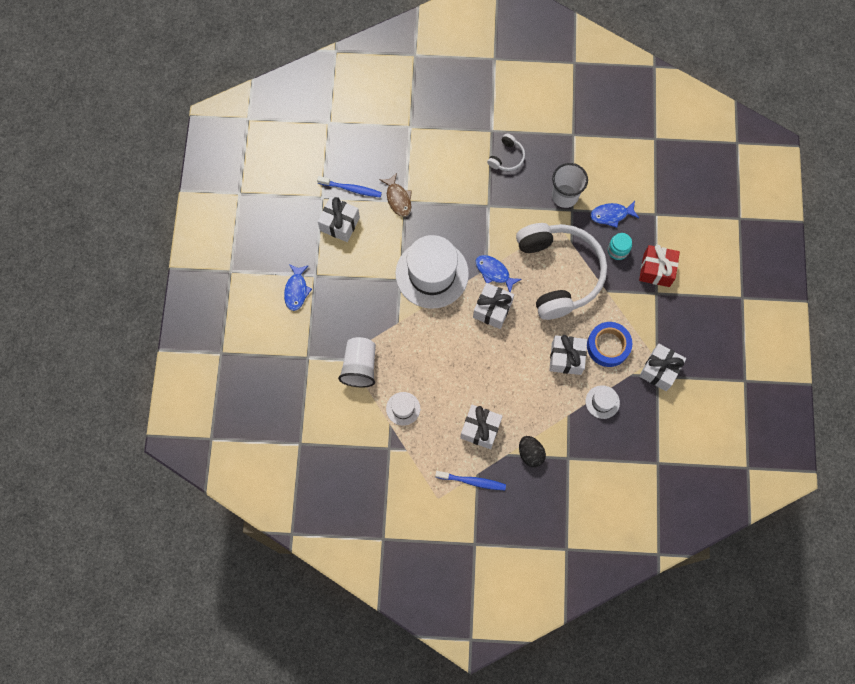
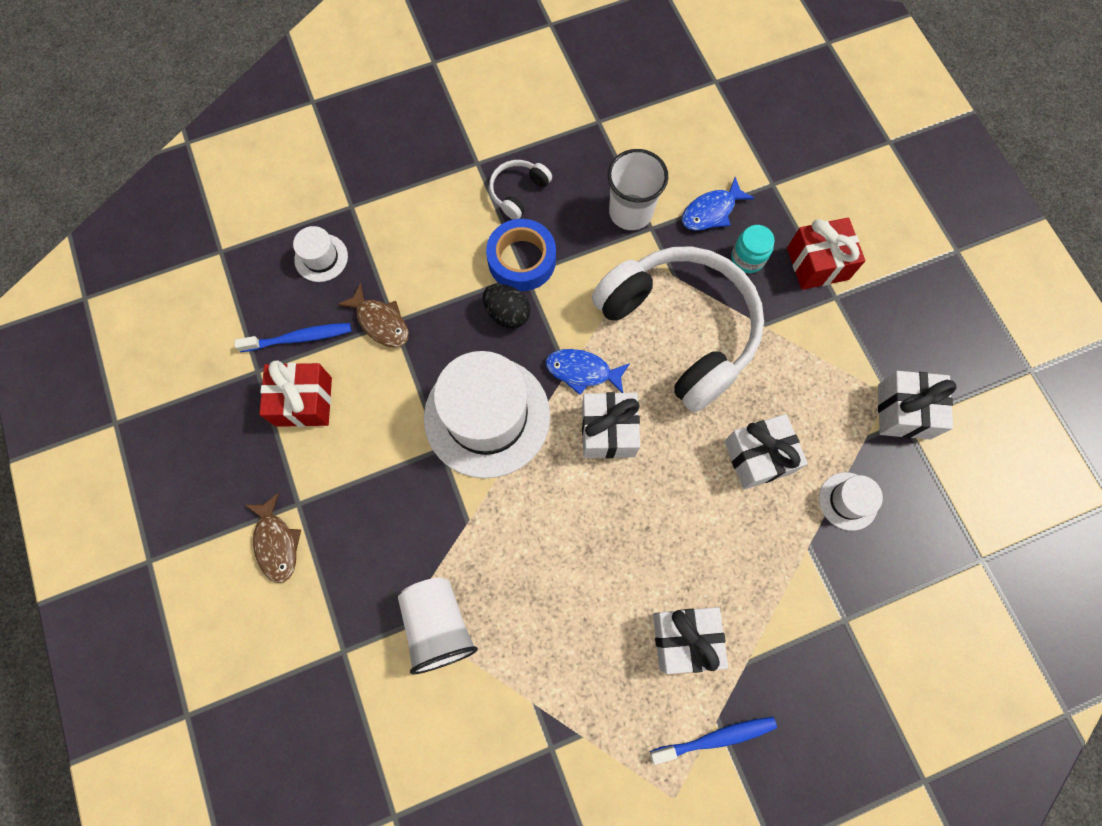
camera: 25 degrees left, 0 degrees up
(296, 290) = (276, 543): blue fish -> brown fish
(339, 224) = (304, 401): white gift -> red gift
(403, 408) = (542, 664): white hat -> white hat (321, 258)
(506, 157) = (518, 192): white headphones -> white headphones turned 150 degrees counterclockwise
(530, 453) = (783, 642): black egg -> black egg (507, 314)
(608, 346) = (809, 408): blue tape -> blue tape (521, 260)

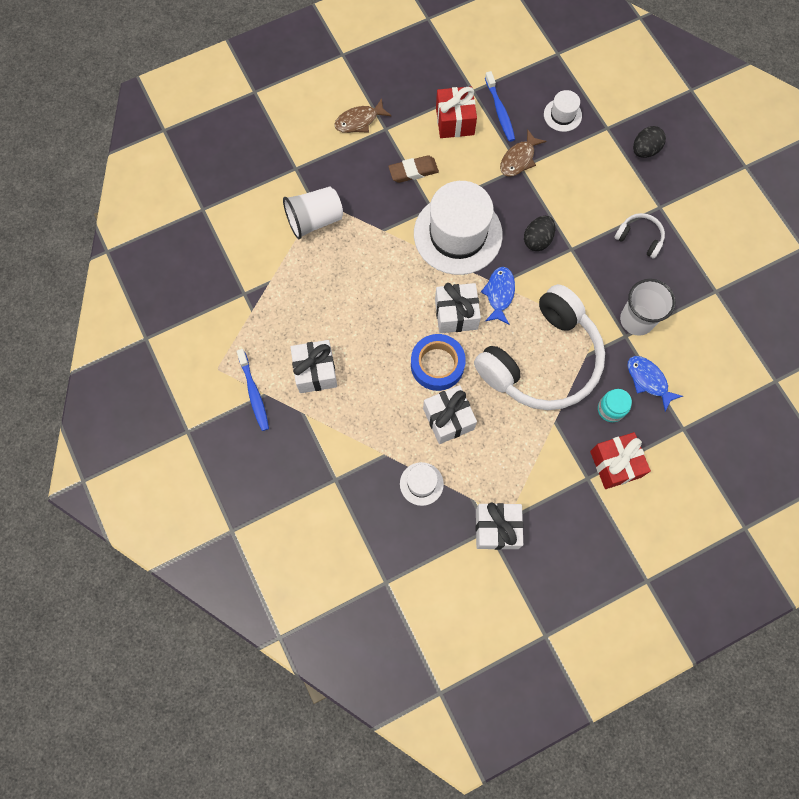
camera: 85 degrees right, 0 degrees up
(377, 469) = (413, 171): none -> brown eraser
(392, 167) = (645, 150): none -> black egg
(521, 260) = (582, 245): blue tape -> blue tape (437, 365)

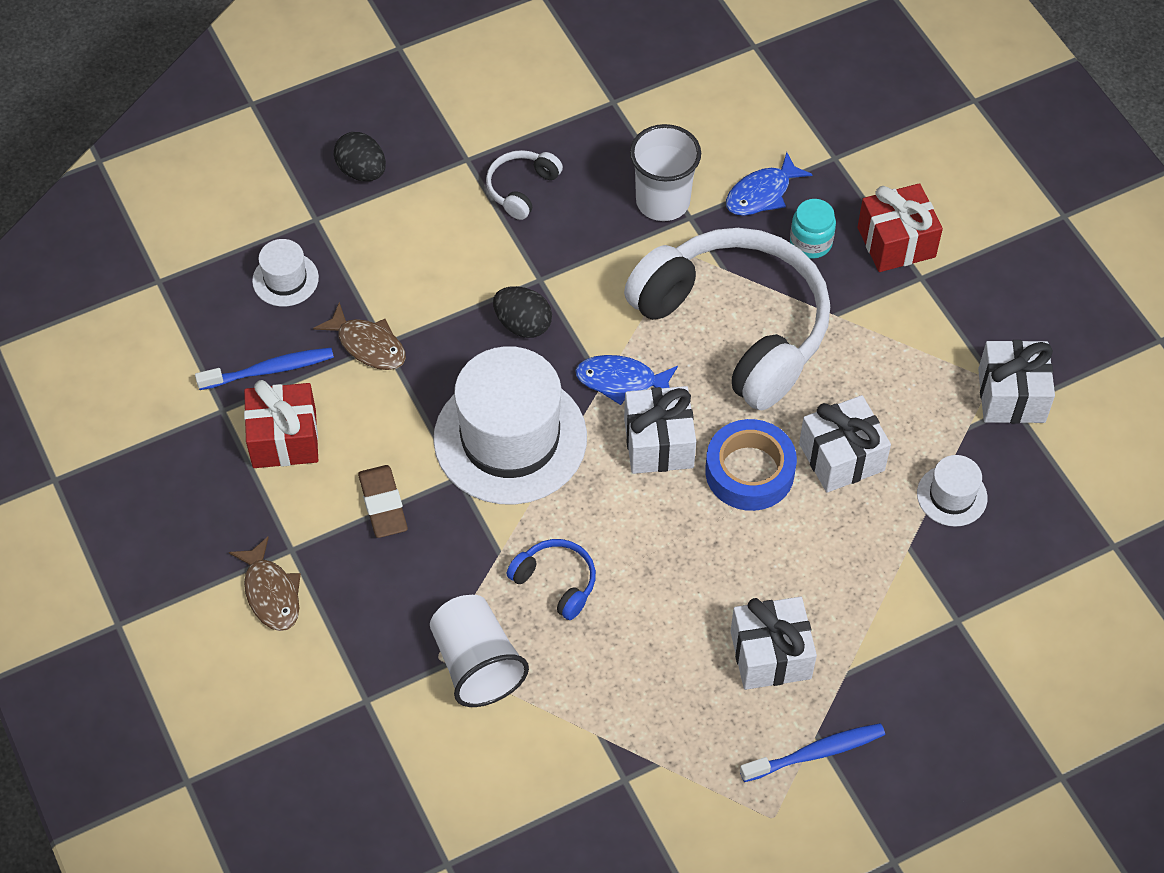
camera: 90 degrees left, 15 degrees down
(364, 259) = (556, 582): none -> blue headphones

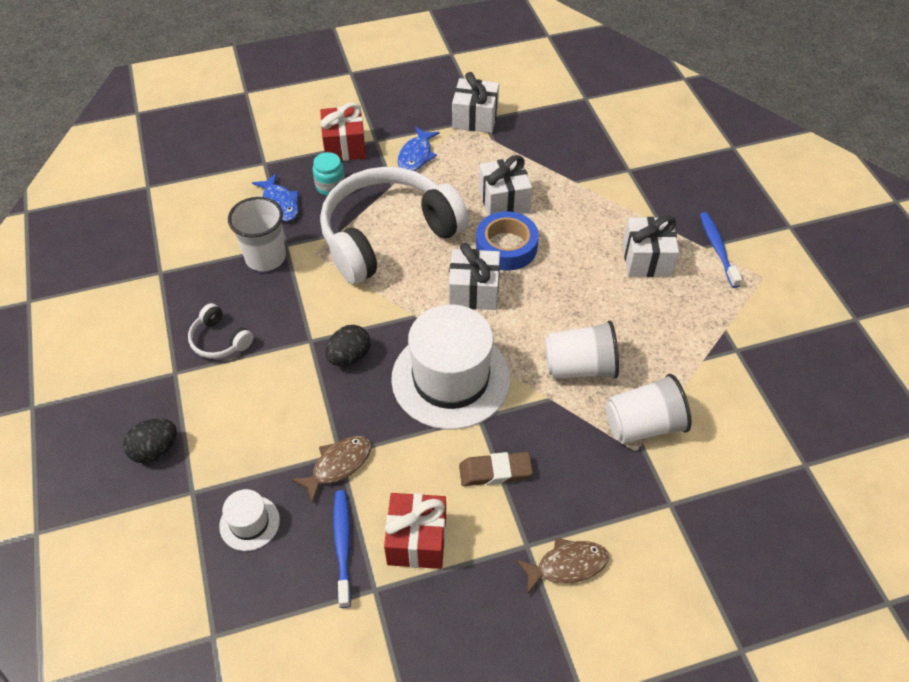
camera: 80 degrees left, 5 degrees down
(556, 582) = (579, 367): blue headphones -> white cup
(621, 381) = (416, 304): blue fish -> blue fish (416, 156)
(952, 496) = (541, 156): white hat -> none

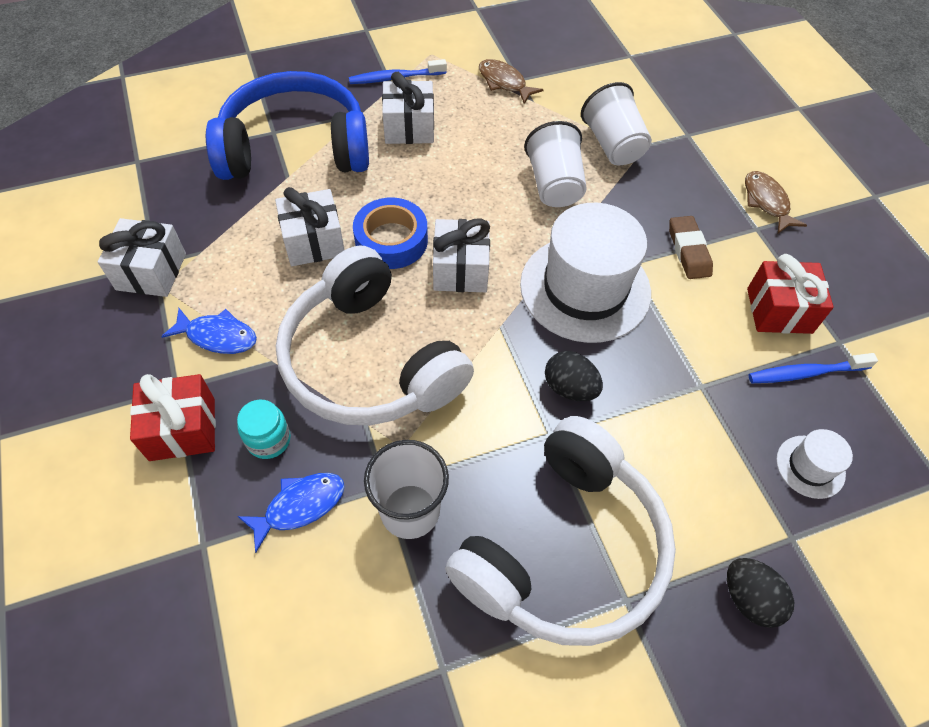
camera: 95 degrees left, 5 degrees up
(219, 340) = (564, 549): white headphones -> white headphones, size x2.47
(338, 465) = (716, 386): brown fish -> brown fish (504, 82)
(610, 184) = (295, 148): none -> blue headphones

